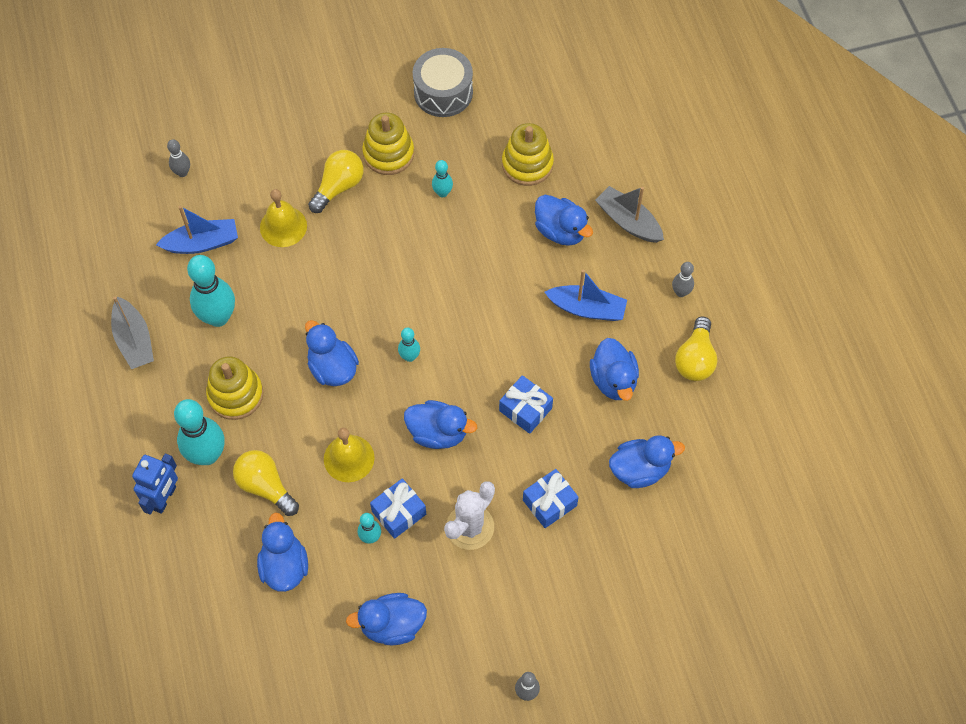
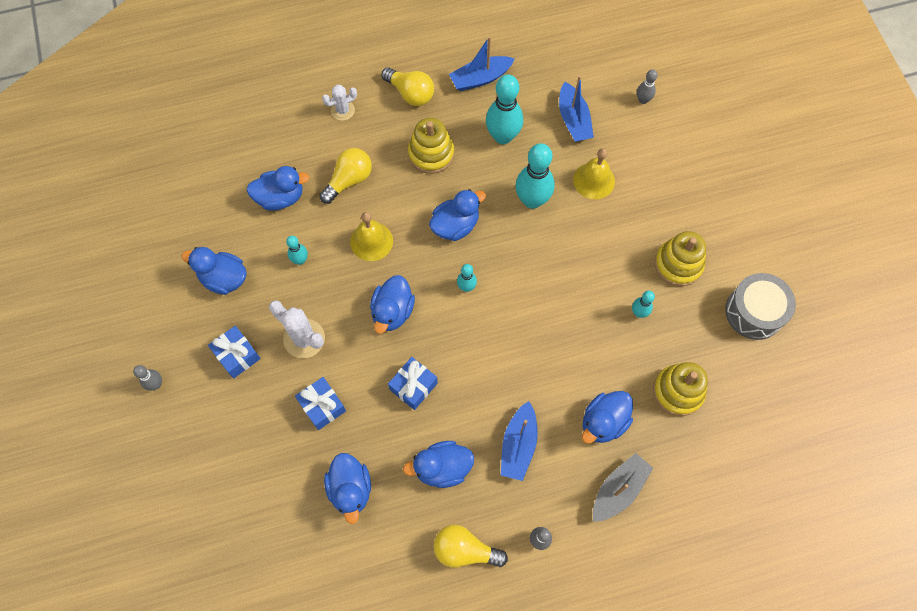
camera: 90 degrees right, 5 degrees up
(134, 340) = (480, 78): grey boat -> blue boat
(164, 498) = (343, 110): blue robot -> white cactus
(207, 455) = (378, 137): turquoise bowling pin -> turquoise bowling pin (532, 200)
(338, 187) = (638, 223): yellow light bulb -> yellow light bulb (410, 93)
(392, 625) = (224, 278): blue duck -> blue duck turned 60 degrees counterclockwise
(399, 513) = (320, 281): blue gift -> blue gift (237, 355)

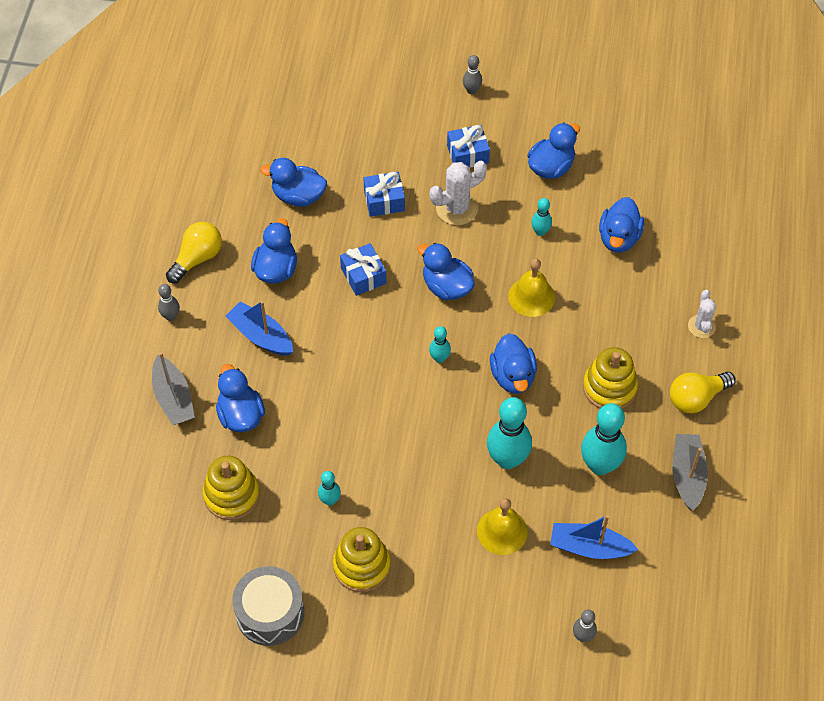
camera: 115 degrees right, 10 degrees down
(349, 180) = (611, 302): yellow light bulb -> none
(480, 78) = (687, 475): blue boat -> grey boat

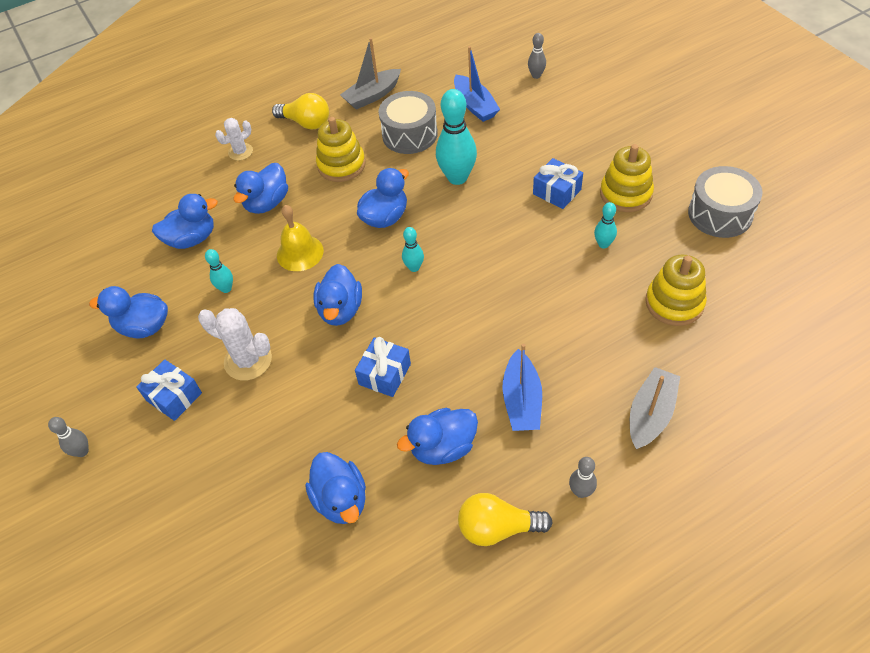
camera: 125 degrees left, 5 degrees down
(240, 415) = (607, 353): blue duck -> blue duck (267, 203)
(384, 201) = (285, 421): blue gift -> blue gift (557, 192)
(502, 531) = (513, 147): yellow bell -> none
(600, 465) = (409, 134): turquoise bowling pin -> grey drum

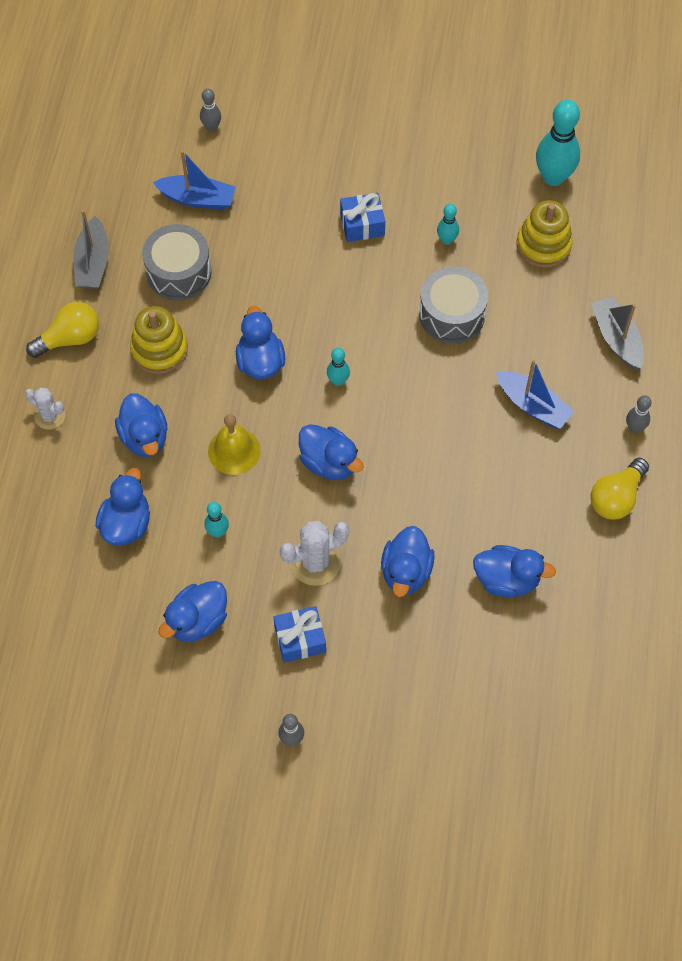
camera: 55 degrees left, 10 degrees up
(240, 152) = (50, 416): white cactus -> white cactus turned 60 degrees counterclockwise
(384, 374) = (423, 476): blue gift -> none
(443, 447) = (524, 484): blue duck -> blue duck (406, 572)
(457, 177) = (271, 278): turquoise bowling pin -> turquoise bowling pin (553, 177)
(625, 194) = (413, 183): yellow stacking toy -> none
(720, 214) = (495, 145): grey drum -> grey drum (452, 315)

